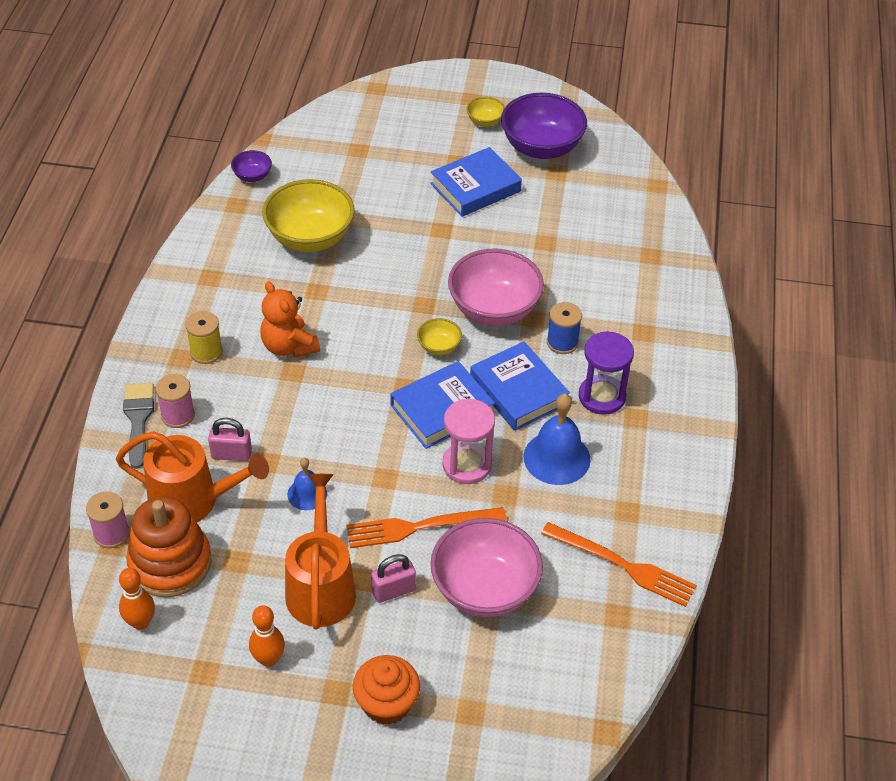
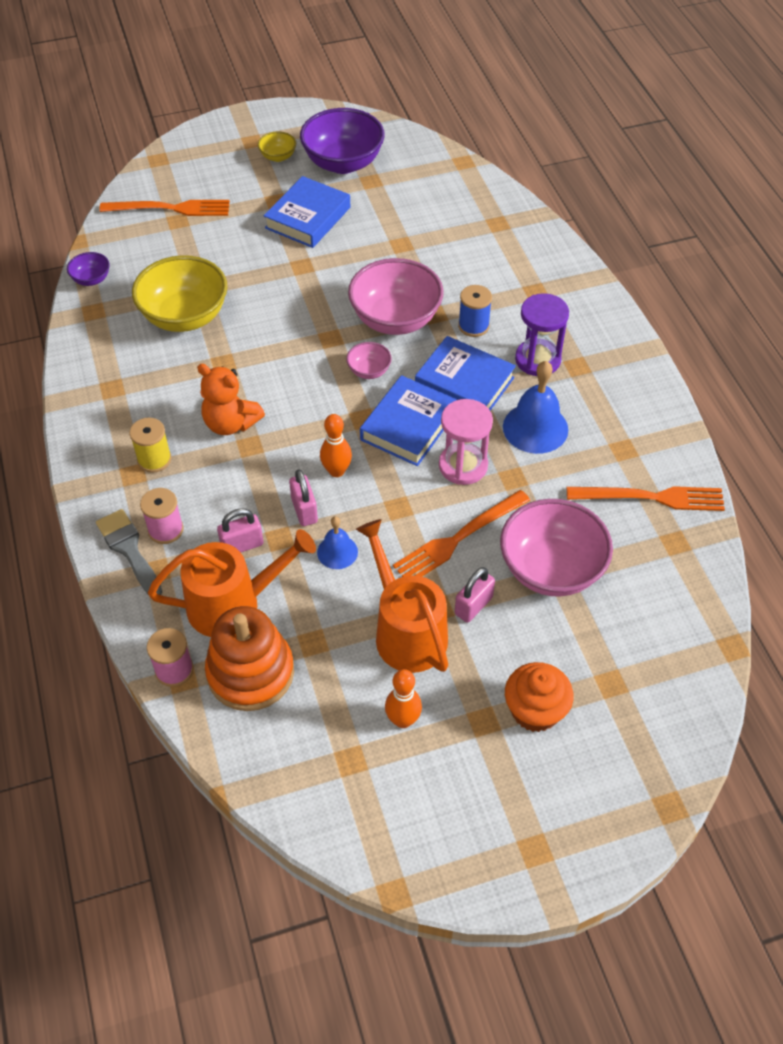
camera: 25 degrees left, 5 degrees up
(140, 622) = (259, 741): orange bowling pin -> orange bowling pin (336, 471)
(302, 446) = (304, 510): none -> pink padlock
(358, 136) = (170, 208): none -> orange fork
(439, 347) = (369, 371): yellow bowl -> pink bowl

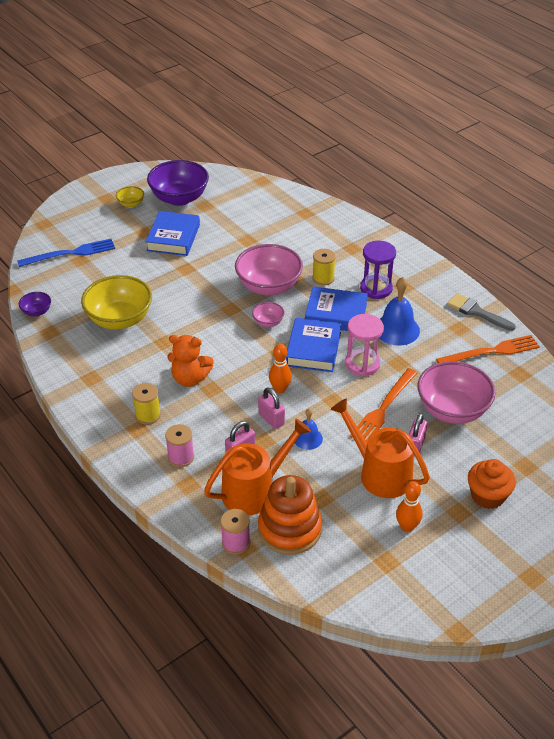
camera: 20 degrees left, 10 degrees down
(129, 550) = (161, 477): grey brush -> grey brush (477, 312)
(170, 208) = (70, 253): orange fork -> blue fork
(473, 326) = (323, 278): blue spool -> yellow spool

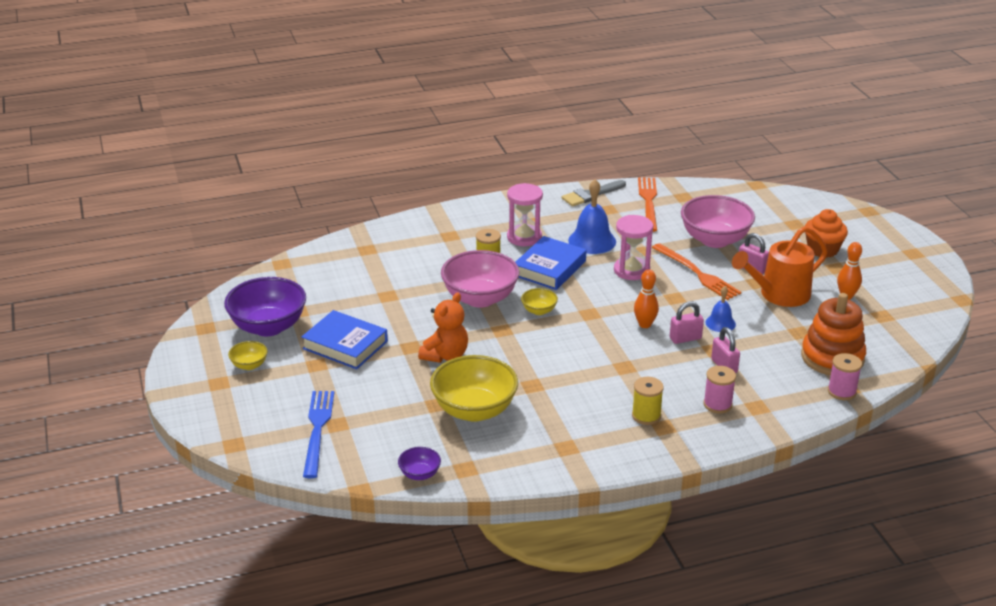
camera: 70 degrees left, 10 degrees down
(190, 378) = (602, 377): orange teddy bear -> orange teddy bear (445, 355)
(254, 490) = (778, 368): orange watering can -> none
(268, 322) = (539, 311): pink bowl -> yellow bowl
(313, 349) = (595, 293): blue book -> none
(376, 288) = (524, 237): purple hourglass -> pink hourglass

